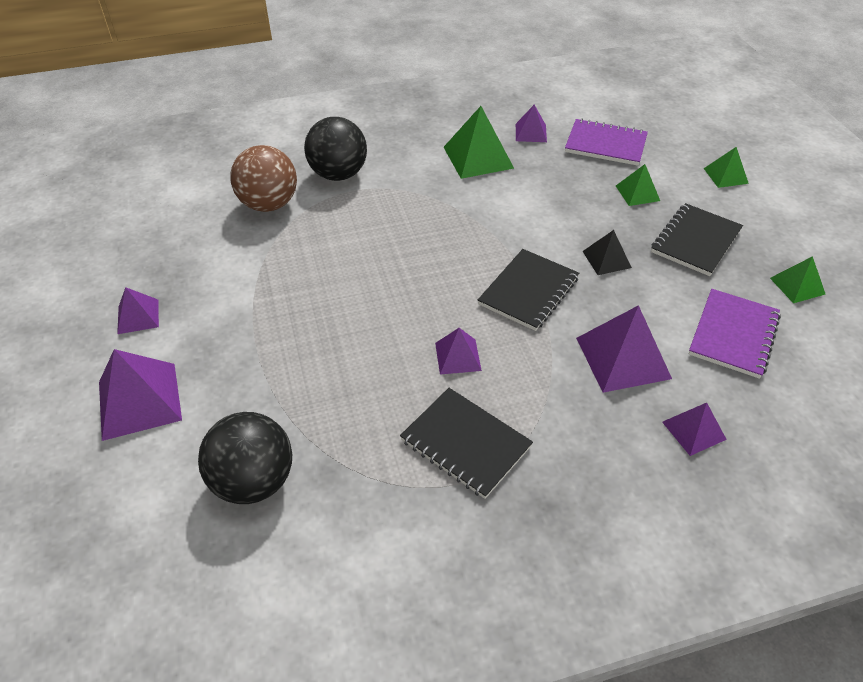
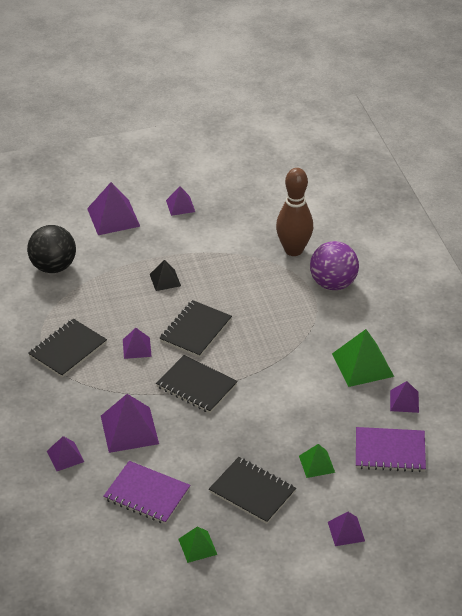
camera: 90 degrees right, 5 degrees down
(269, 204) = (293, 250): brown ball -> brown bowling pin
(338, 174) = (333, 283): black ball -> purple ball
(421, 294) = (195, 330): none -> black notebook
(605, 144) = (390, 451): purple notebook -> purple notebook turned 75 degrees clockwise
(606, 259) = (231, 433): black pyramid -> black pyramid (165, 280)
(726, 175) = (346, 531): green pyramid -> purple pyramid

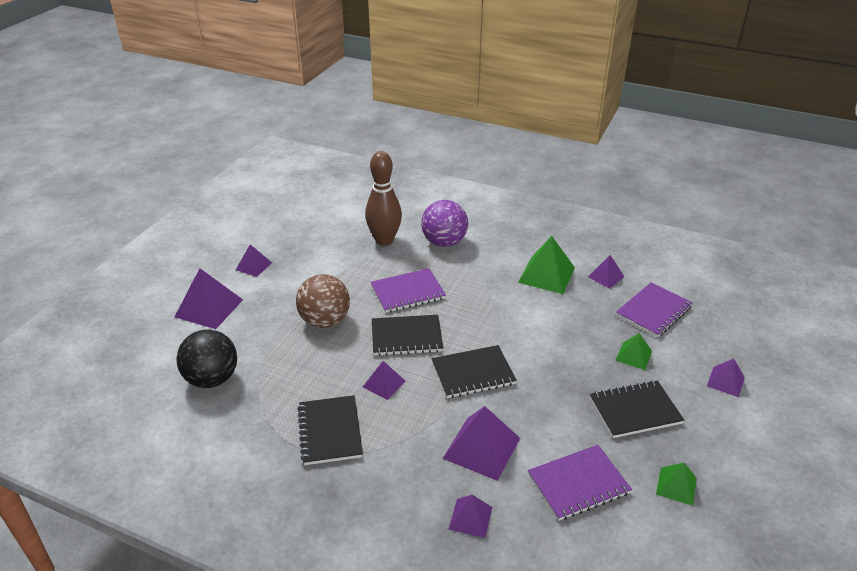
camera: 50 degrees left, 5 degrees down
(165, 280) = (325, 321): black pyramid -> brown ball
(195, 330) = (406, 337): black notebook -> black notebook turned 75 degrees counterclockwise
(245, 301) = (408, 292): none -> purple notebook

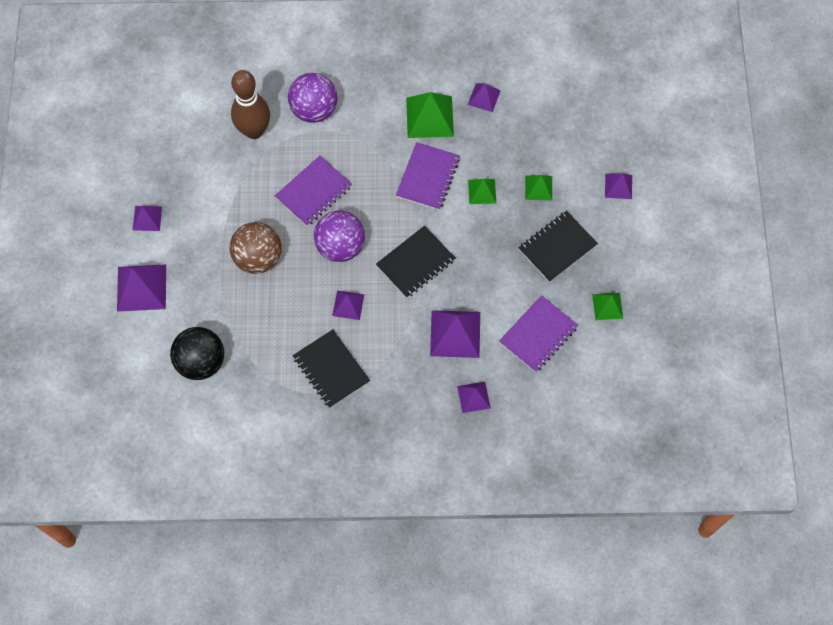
camera: 25 degrees left, 30 degrees up
(406, 337) = (340, 246): black notebook -> purple ball
(571, 340) = (482, 191): none -> green pyramid
(653, 311) = (539, 126): purple notebook -> purple notebook (428, 177)

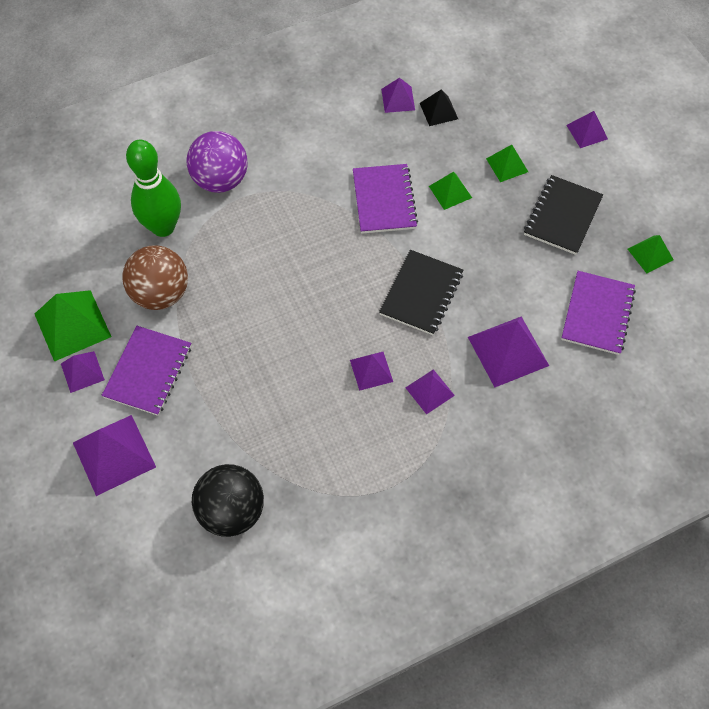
camera: 25 degrees left, 5 degrees down
(254, 131) = (163, 227): brown bowling pin -> green bowling pin
(258, 258) = (239, 362): brown ball -> brown ball (160, 293)
(314, 192) = (266, 265): purple notebook -> purple notebook (148, 372)
(331, 370) = (391, 452): black notebook -> none
(340, 246) = (327, 311): purple ball -> none
(430, 116) = (351, 139): green pyramid -> green pyramid (72, 325)
(473, 397) = (568, 411): purple pyramid -> purple pyramid (430, 391)
(510, 120) = (438, 111): none -> black pyramid

